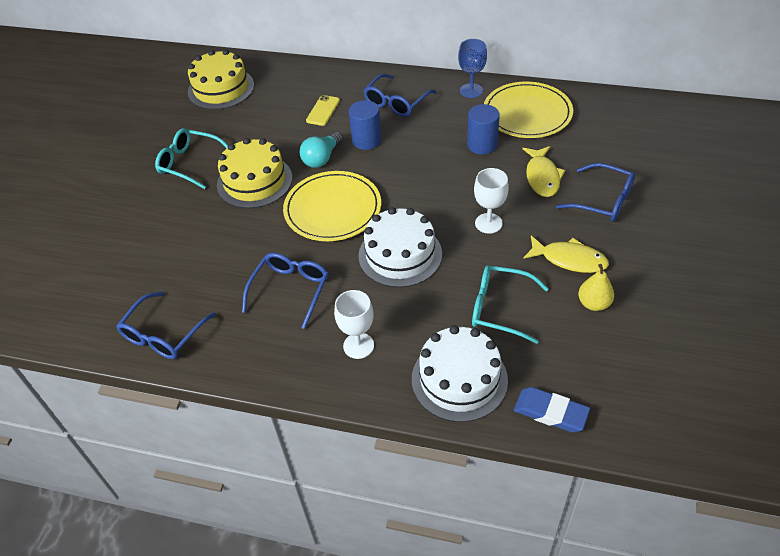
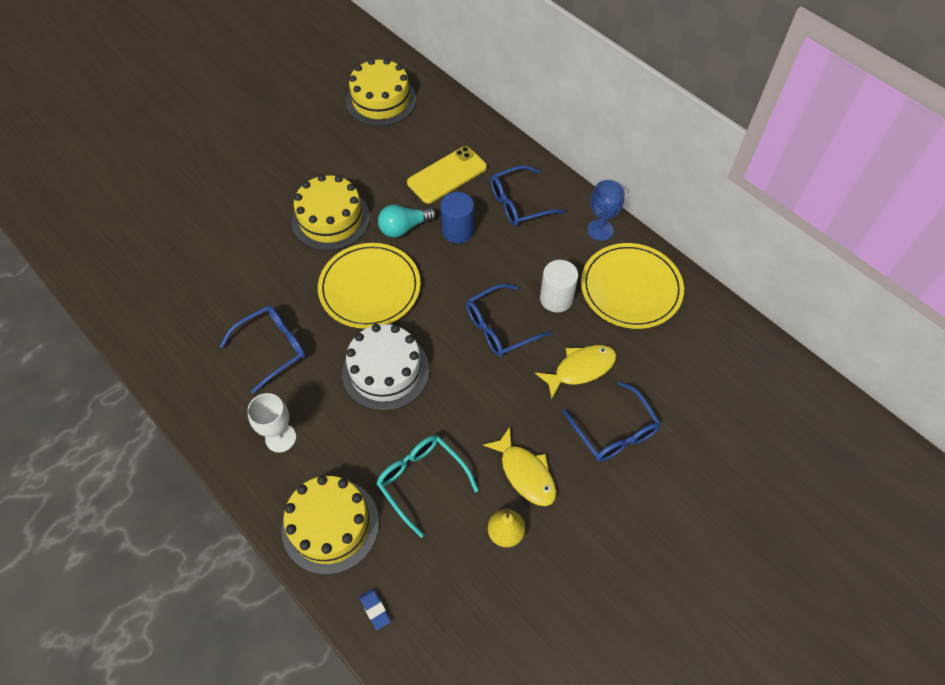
camera: 30 degrees right, 10 degrees up
(163, 334) = (151, 328): blue glasses -> blue glasses (500, 327)
(190, 163) = (295, 169): turquoise glasses -> none
(323, 111) = (447, 175): yellow phone -> yellow phone, size x1.64
(459, 379) = (330, 525): white cake -> yellow cake
(482, 145) = (556, 298): blue cylinder -> white cylinder
(488, 223) = (488, 388): white goblet -> none
(542, 177) = (580, 369): yellow fish -> yellow fish turned 150 degrees counterclockwise
(550, 412) = (375, 609): blue eraser -> blue eraser, size x0.56

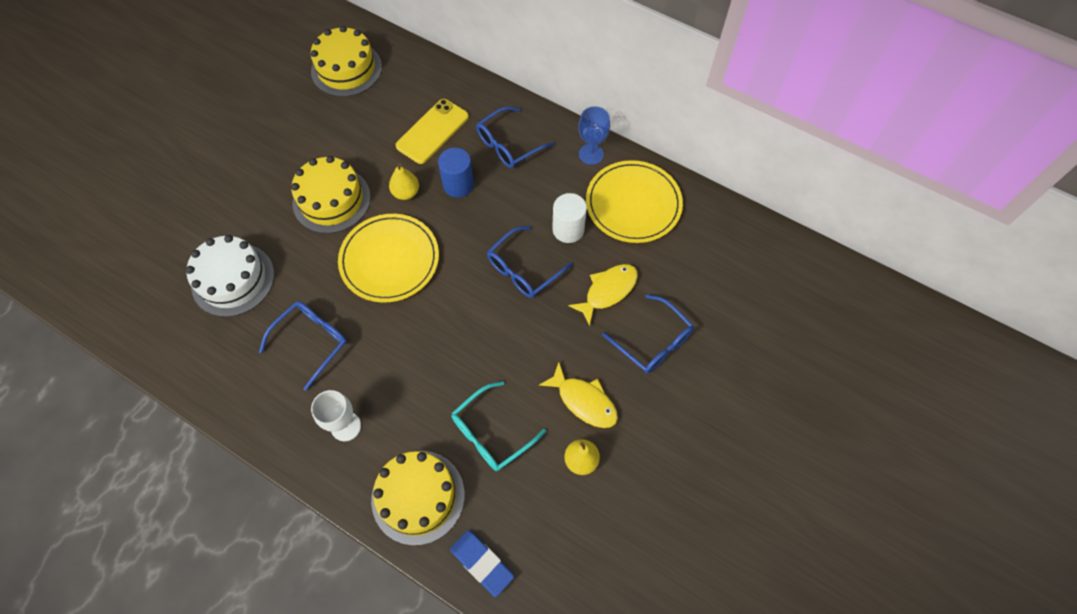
camera: 15 degrees left, 5 degrees up
(375, 609) = (482, 563): blue eraser -> blue eraser, size x1.78
(386, 371) = (428, 337): white cake -> white cake (233, 279)
(404, 228) = (406, 193): turquoise light bulb -> yellow pear
(422, 481) = (491, 433): turquoise glasses -> turquoise glasses turned 75 degrees counterclockwise

